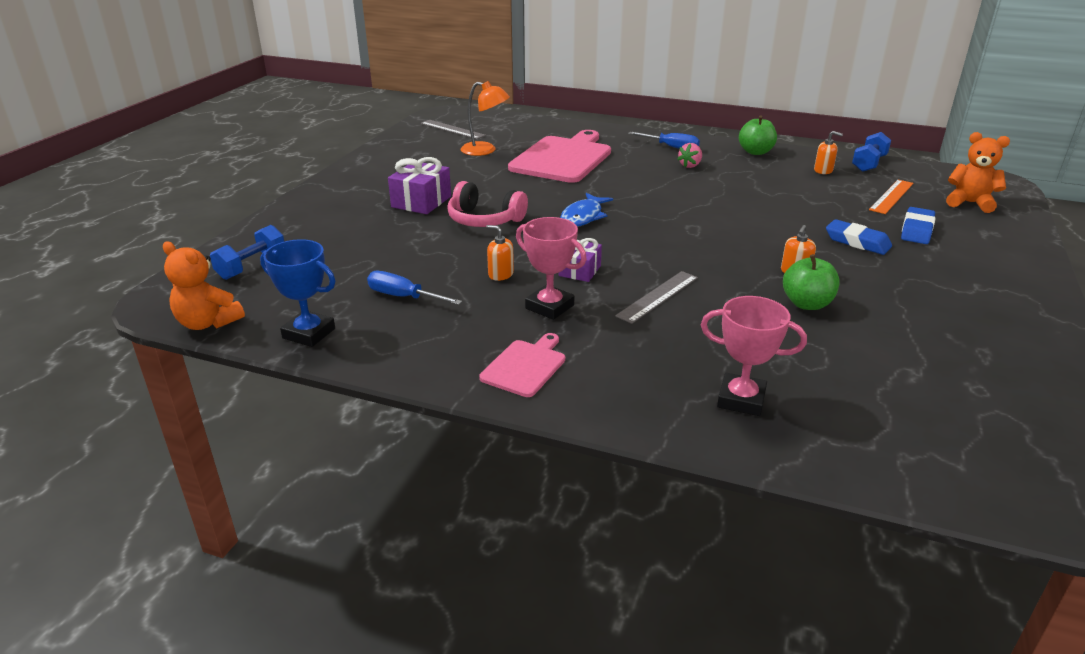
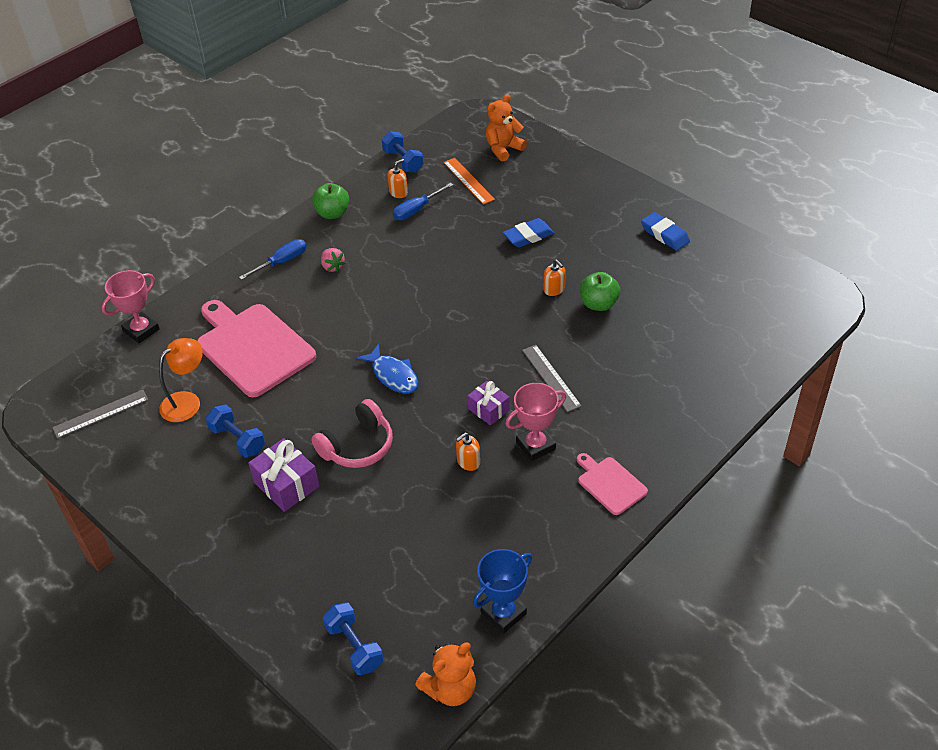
camera: 65 degrees left, 15 degrees up
(403, 297) = (474, 537): blue screwdriver -> blue screwdriver (417, 210)
(458, 175) = (238, 440): none -> blue dumbbell
(741, 399) = (691, 386): pink trophy -> pink trophy (141, 330)
(916, 230) = (528, 198): blue eraser -> blue eraser (664, 235)

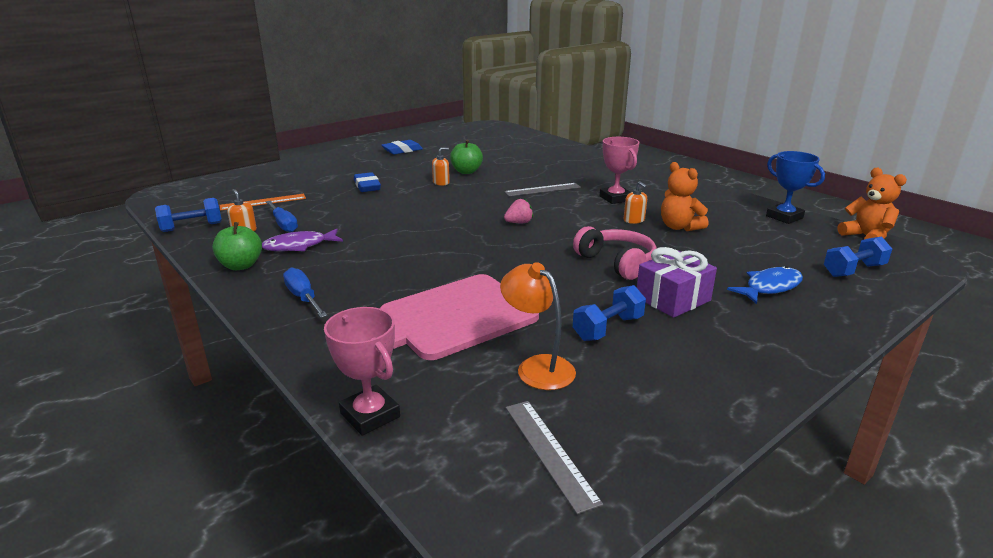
camera: 85 degrees left, 20 degrees down
(332, 267) = (338, 268): pink strawberry -> pink strawberry (519, 223)
(372, 233) = (299, 246): none -> purple fish
(393, 375) = (524, 244): blue fish -> blue fish (770, 287)
(488, 409) = (574, 210): purple gift -> none
(503, 149) = (232, 187): orange teddy bear -> orange teddy bear (679, 227)
(610, 484) = (651, 181): pink cutting board -> none

